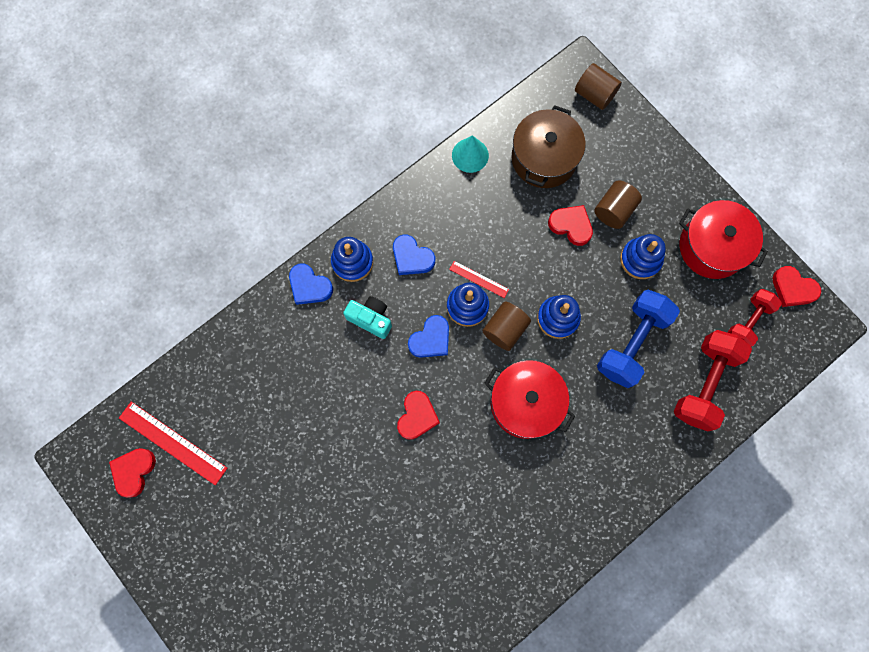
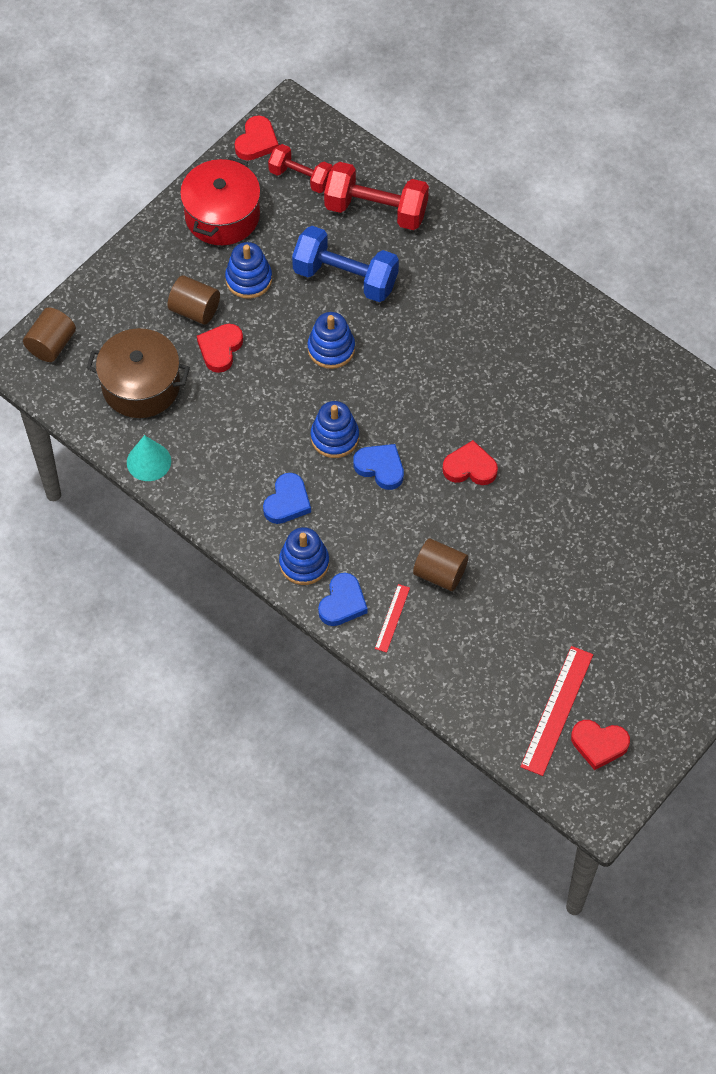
camera: 100 degrees left, 15 degrees down
(370, 319) = (369, 532): turquoise camera -> none
(479, 279) = (301, 431): red ruler -> red ruler (392, 618)
(505, 329) = (354, 397): brown cylinder -> brown cylinder (440, 573)
(525, 403) = (432, 367): red pot -> none

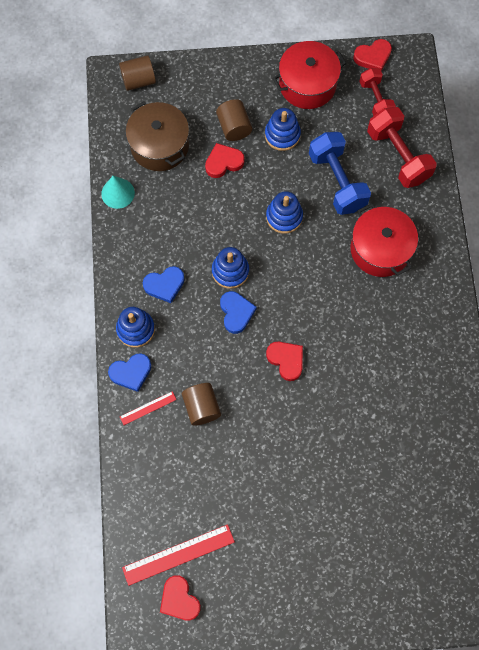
camera: 45 degrees right, 10 degrees up
(448, 303) = (380, 249): none -> red pot

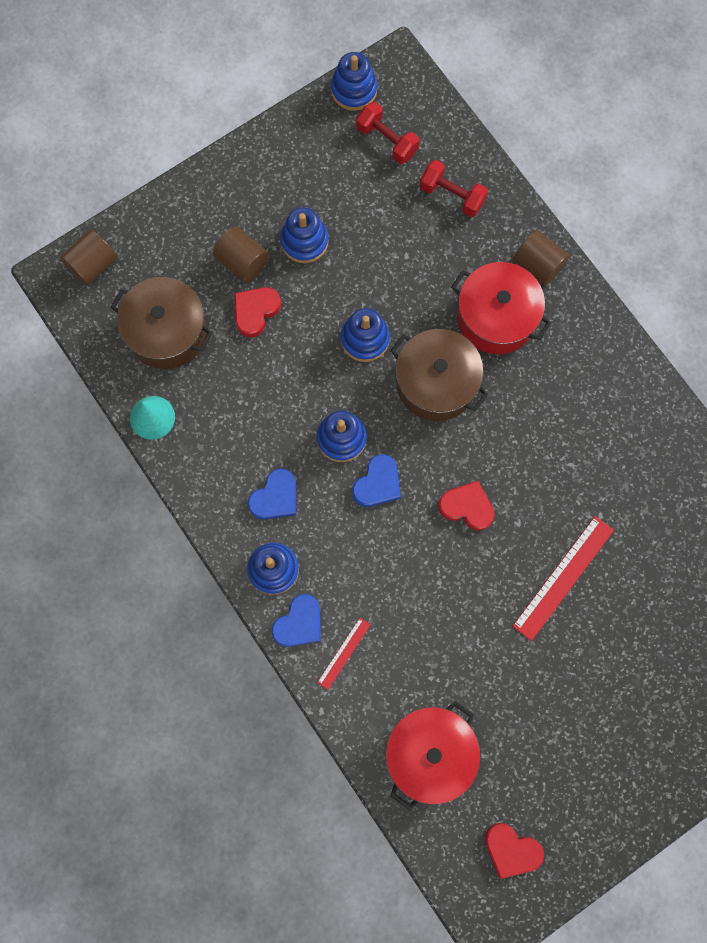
camera: 30 degrees left, 5 degrees up
(178, 554) = (480, 800): red ruler -> red ruler (563, 577)
(202, 407) = (404, 616): brown cylinder -> brown cylinder (537, 265)
(236, 313) = (377, 484): blue heart -> blue heart turned 75 degrees clockwise
(307, 84) = (297, 164): red pot -> red pot (429, 753)
(314, 269) = (436, 383): none -> brown pot
(337, 181) = (401, 263): blue dumbbell -> none
(373, 57) = (354, 90): red heart -> blue stacking toy
(398, 156) = (452, 195): red dumbbell -> red dumbbell, size x0.63

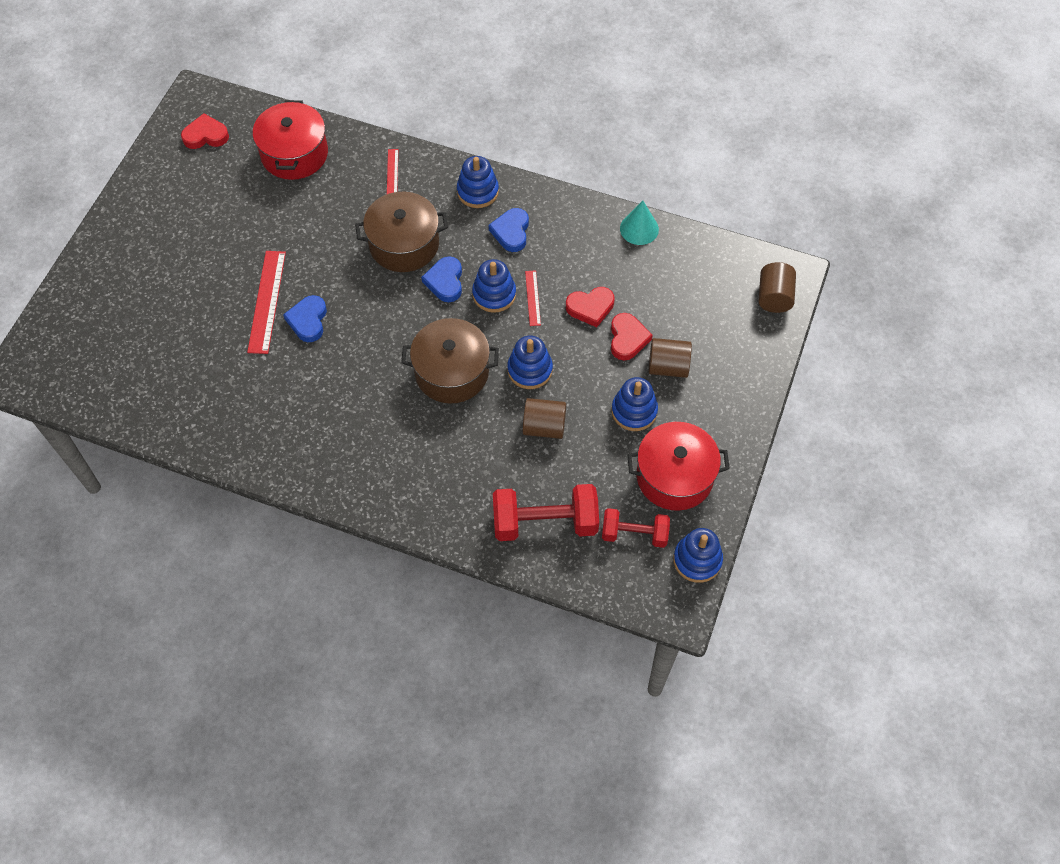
camera: 145 degrees right, 15 degrees down
(167, 332) = (679, 286): brown pot -> brown pot (404, 244)
(299, 623) = (435, 173): blue heart -> blue heart (308, 320)
(308, 410) = (532, 298): none -> red ruler
(452, 195) = (545, 522): red dumbbell -> red dumbbell, size x1.58
(467, 507) = (368, 305): red heart -> red heart (590, 308)
(496, 317) = (439, 448): red pot -> red pot (674, 476)
(537, 265) = (433, 510): brown cylinder -> brown cylinder (544, 427)

